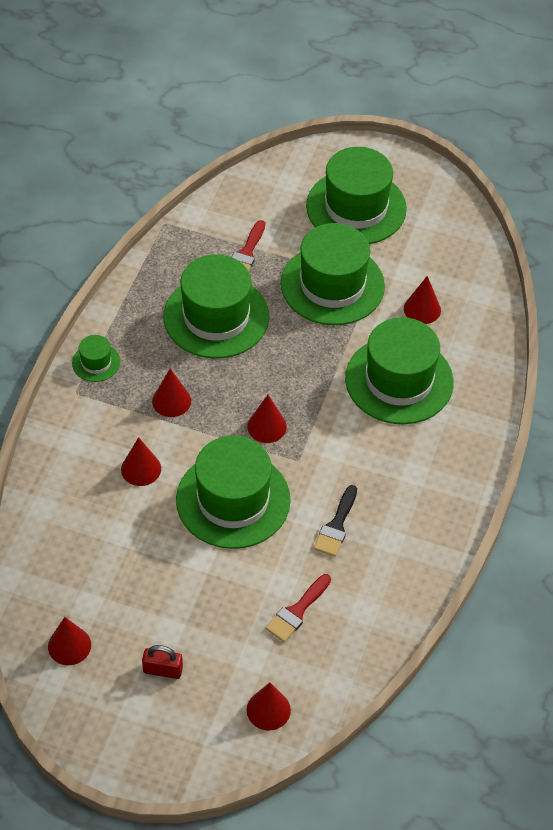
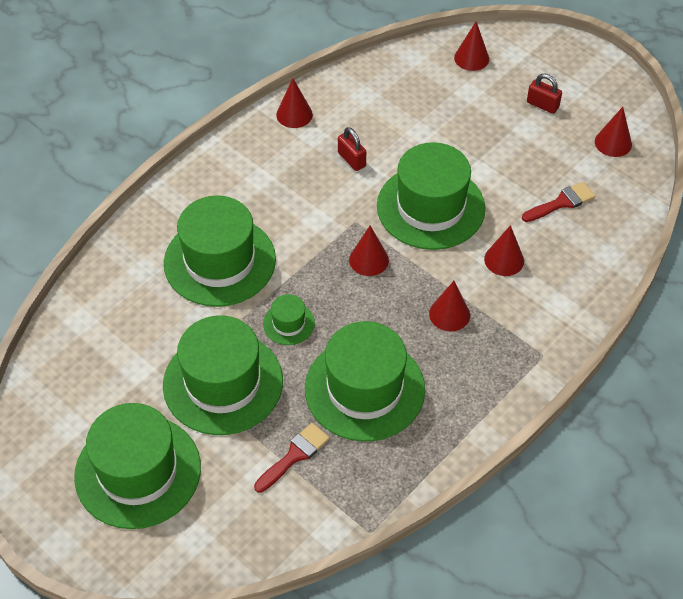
camera: 155 degrees left, 0 degrees up
(96, 362) = (512, 380): green hat -> green hat (288, 323)
(297, 611) = (418, 111): red brush -> red brush (561, 202)
(336, 526) = (351, 159): black brush -> red padlock
(422, 309) = (149, 324): red cone -> red cone (294, 114)

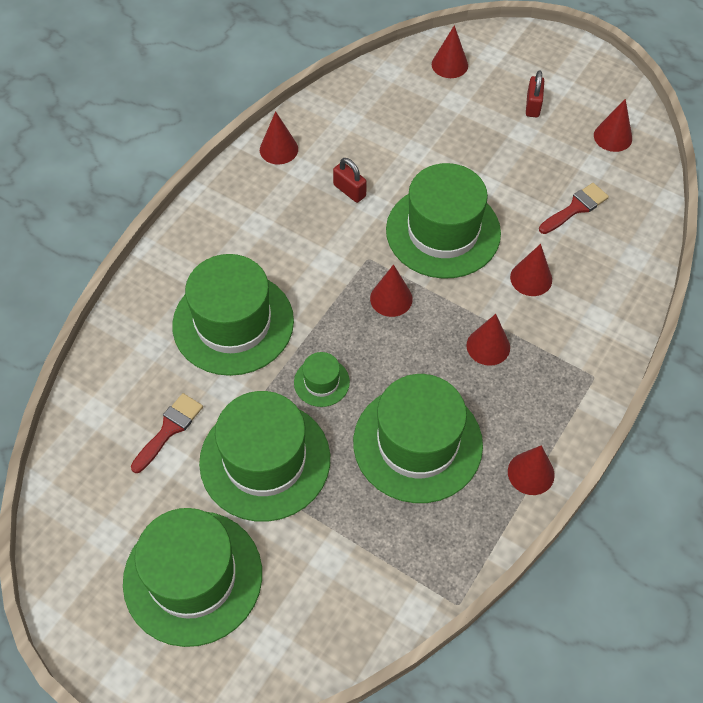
camera: 10 degrees left, 5 degrees up
(294, 455) = (359, 530): red brush -> red brush (169, 429)
(463, 430) = (531, 473): none -> red cone
(542, 105) = (533, 105): red padlock -> red padlock turned 75 degrees clockwise

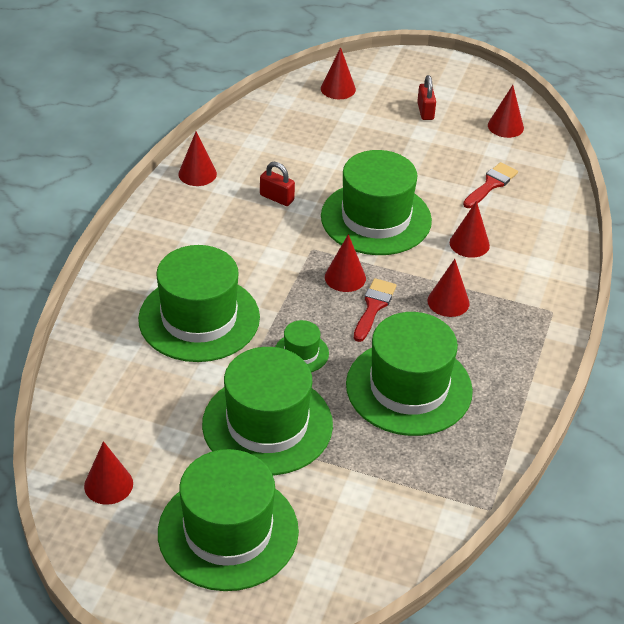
camera: 15 degrees left, 15 degrees down
(169, 429) = (164, 414): red brush -> red brush (374, 307)
(531, 473) = (521, 394): red cone -> red cone (108, 484)

